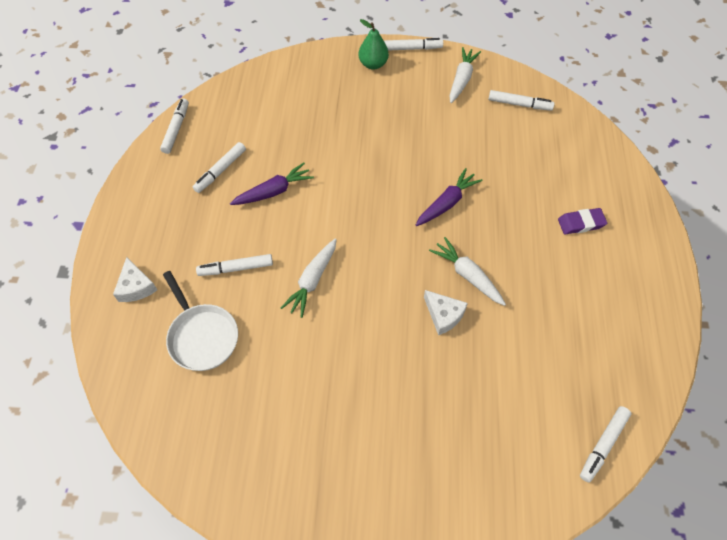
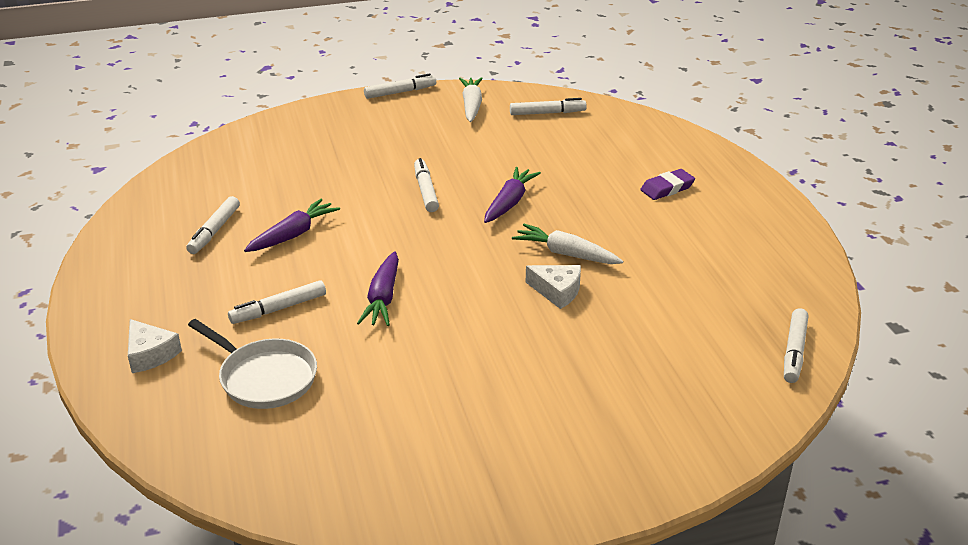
camera: 20 degrees left, 25 degrees down
(176, 129) = (136, 207): white marker -> white marker (425, 191)
(312, 280) = (383, 298): white carrot -> purple carrot
(373, 64) = (361, 112): green pear -> none

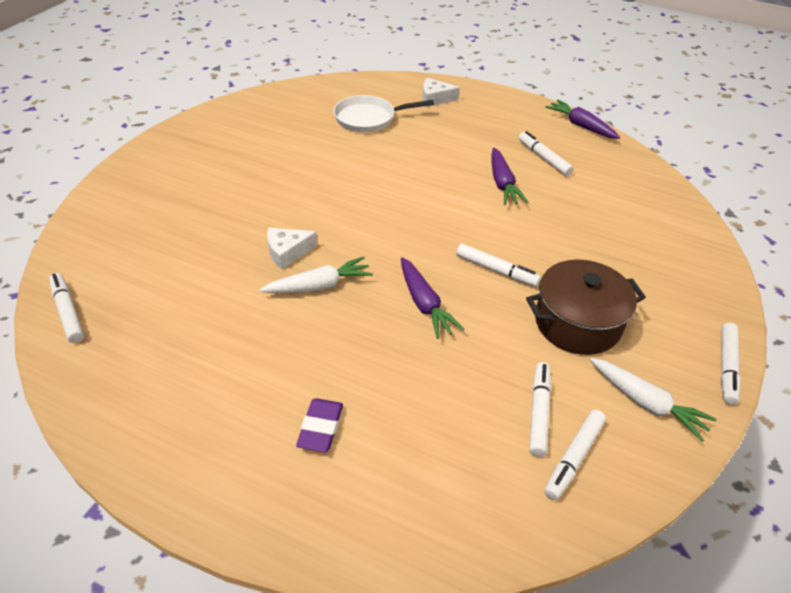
camera: 130 degrees right, 10 degrees up
(278, 309) = (423, 145): white marker -> white marker (538, 412)
(383, 298) = (383, 182): purple carrot -> purple carrot (581, 126)
(435, 144) = (577, 323): none -> brown pot

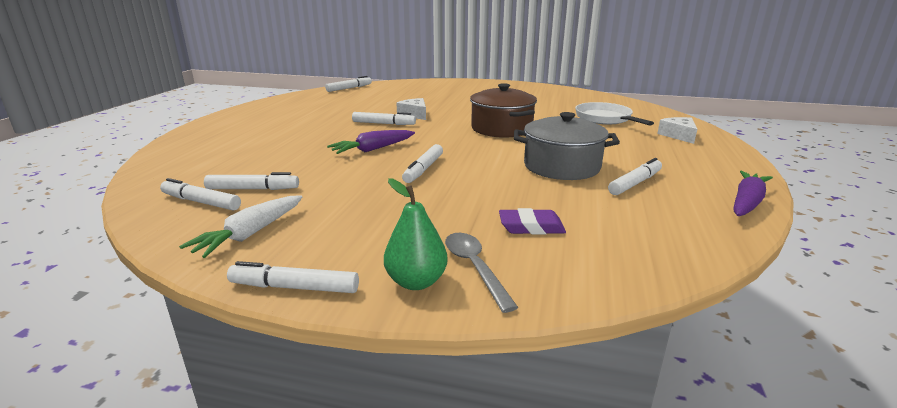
camera: 80 degrees right, 20 degrees down
(319, 286) = (383, 124): white carrot -> white marker
(320, 428) = (258, 134): purple eraser -> purple eraser (531, 227)
(502, 183) = (561, 167): purple carrot -> grey pot
(577, 323) = (360, 202): brown pot -> brown pot (501, 129)
(685, 270) = (474, 267): none -> grey spoon
(708, 301) = (416, 282): none -> green pear

